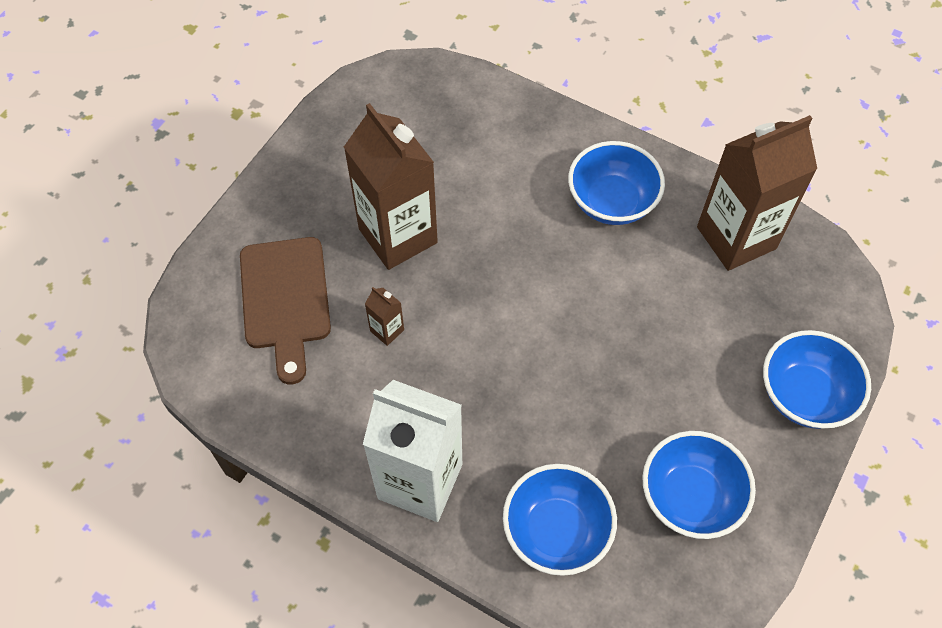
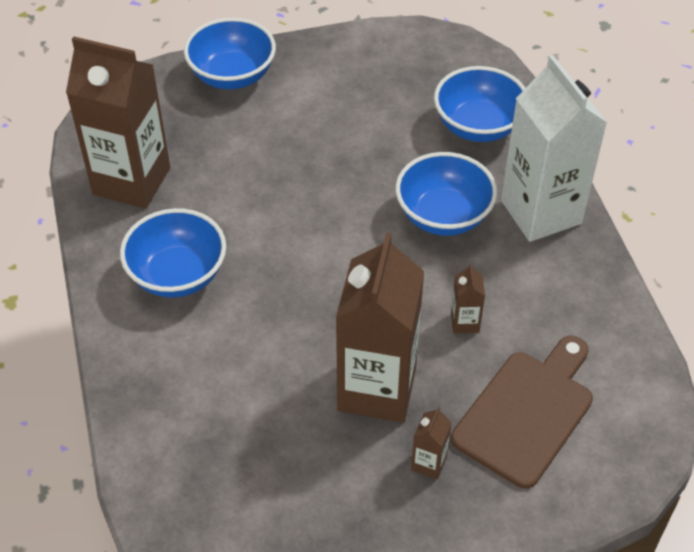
camera: 135 degrees left, 10 degrees down
(319, 218) = (429, 463): none -> brown carton
(690, 497) = (374, 84): blue bowl -> blue bowl (443, 216)

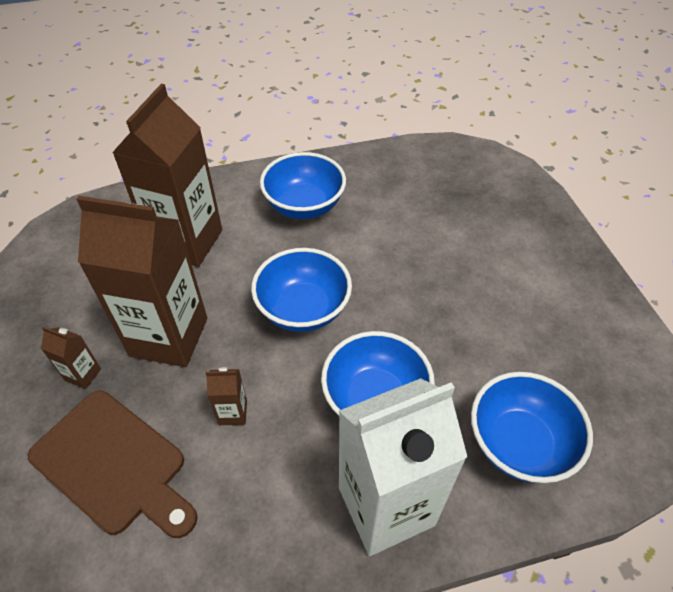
camera: 90 degrees right, 0 degrees up
(131, 181) = (402, 174): brown carton -> brown carton (187, 242)
(232, 75) = (542, 227): blue bowl -> blue bowl (303, 309)

